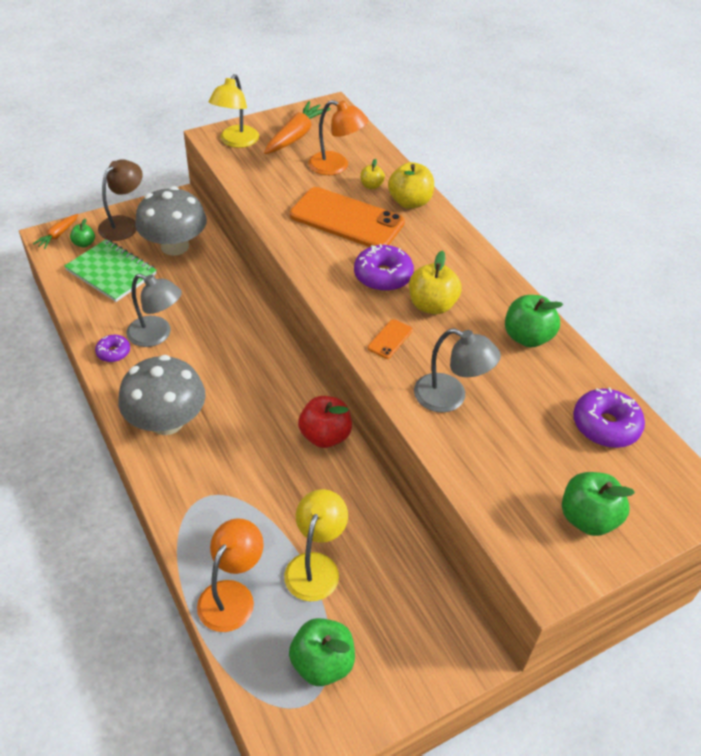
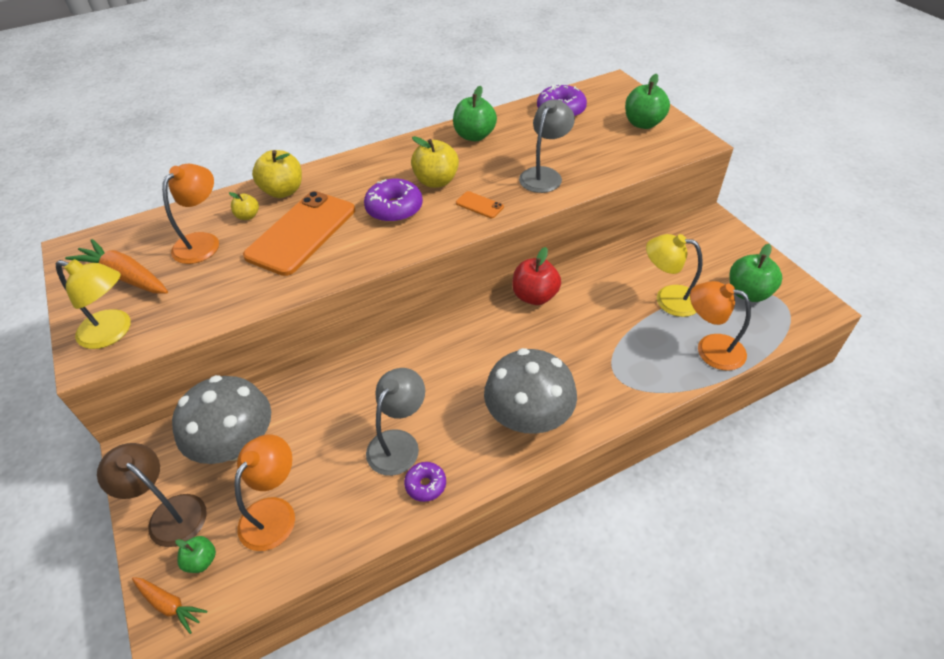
camera: 85 degrees left, 0 degrees up
(111, 272) = (274, 512): green notebook -> orange lamp

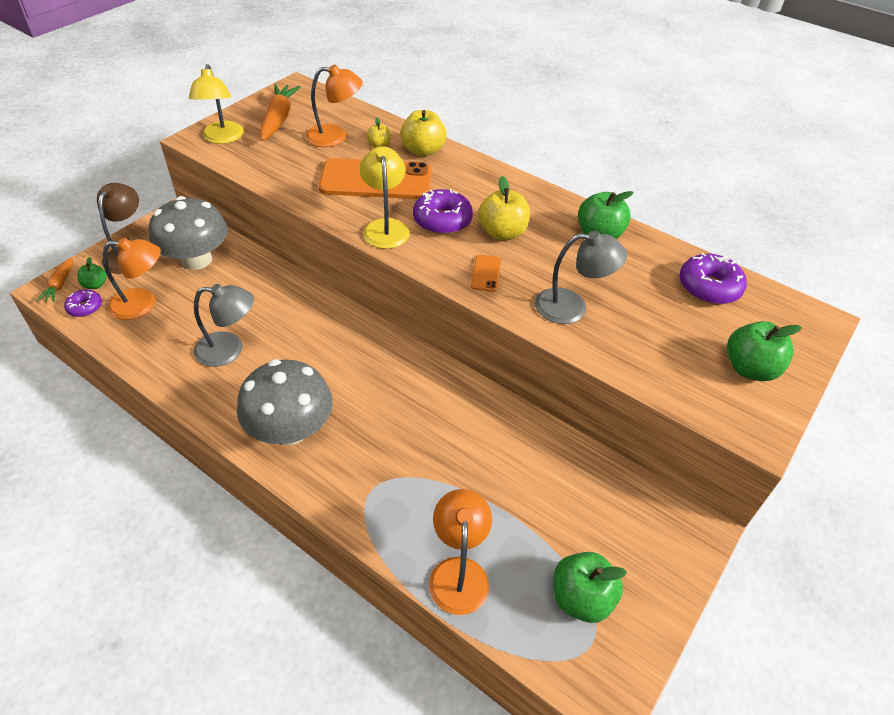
camera: 60 degrees right, 0 degrees up
(425, 485) = (192, 382): purple donut -> purple donut (85, 307)
(535, 296) = (452, 387): red apple -> none
(668, 299) = (518, 510): yellow lamp -> yellow lamp (385, 227)

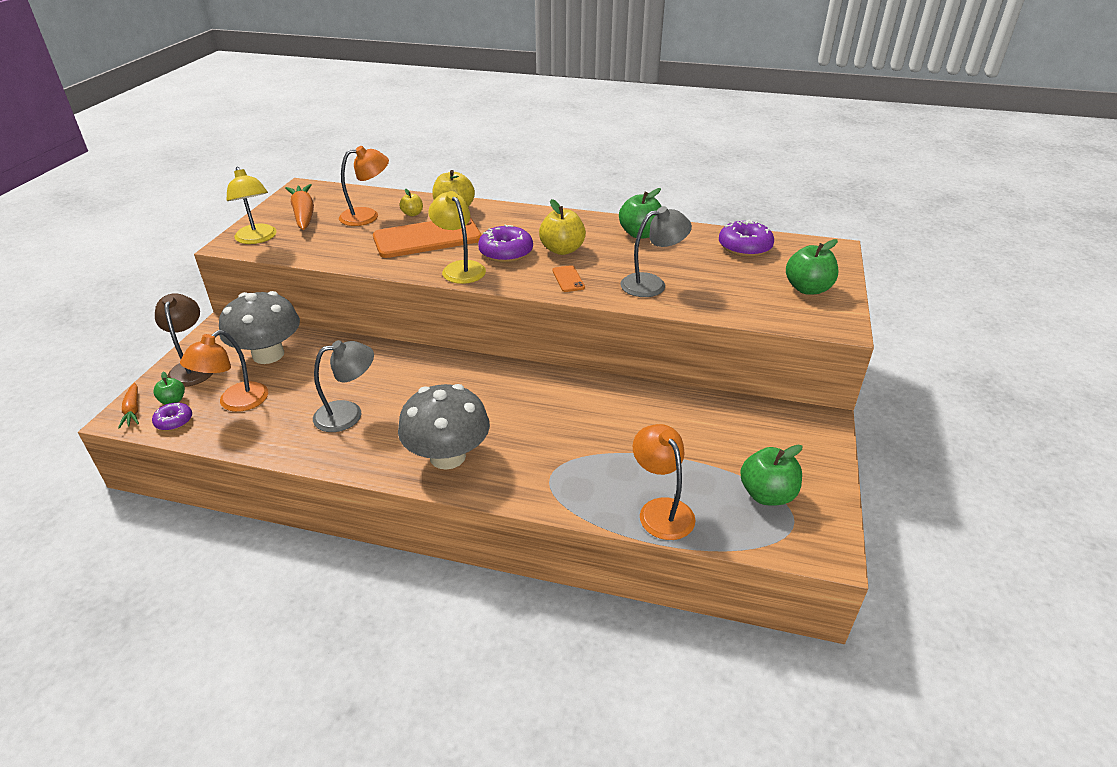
camera: 20 degrees left, 10 degrees down
(143, 304) = (235, 402): orange lamp -> orange lamp turned 150 degrees clockwise

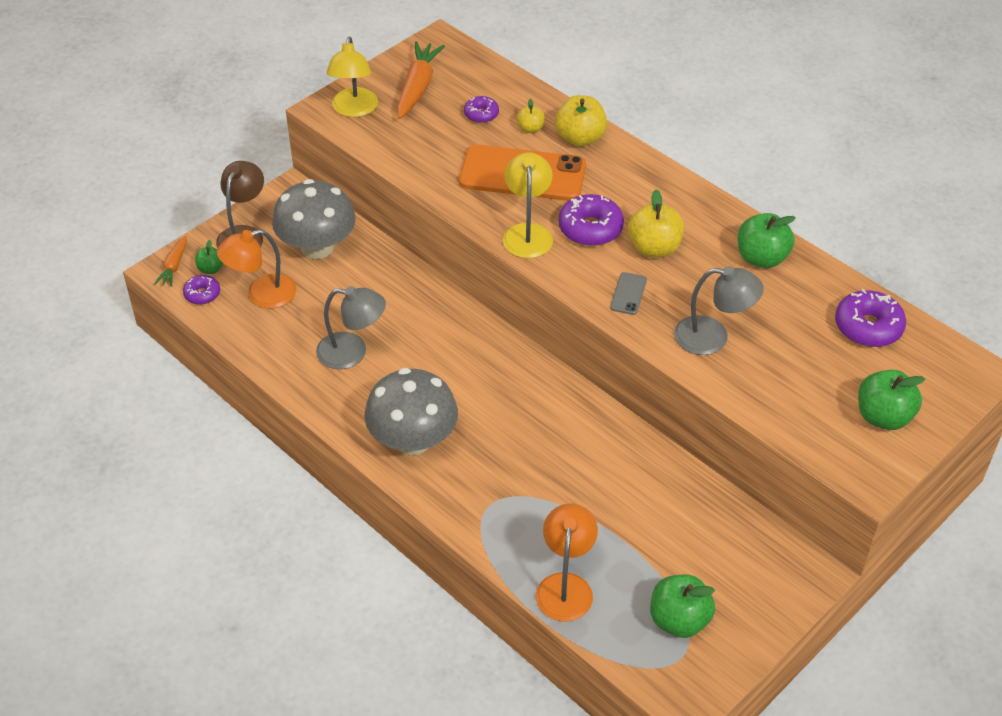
camera: 30 degrees right, 10 degrees up
(367, 216) = (481, 114): orange lamp -> purple donut
(568, 279) = (628, 294): orange phone -> grey phone

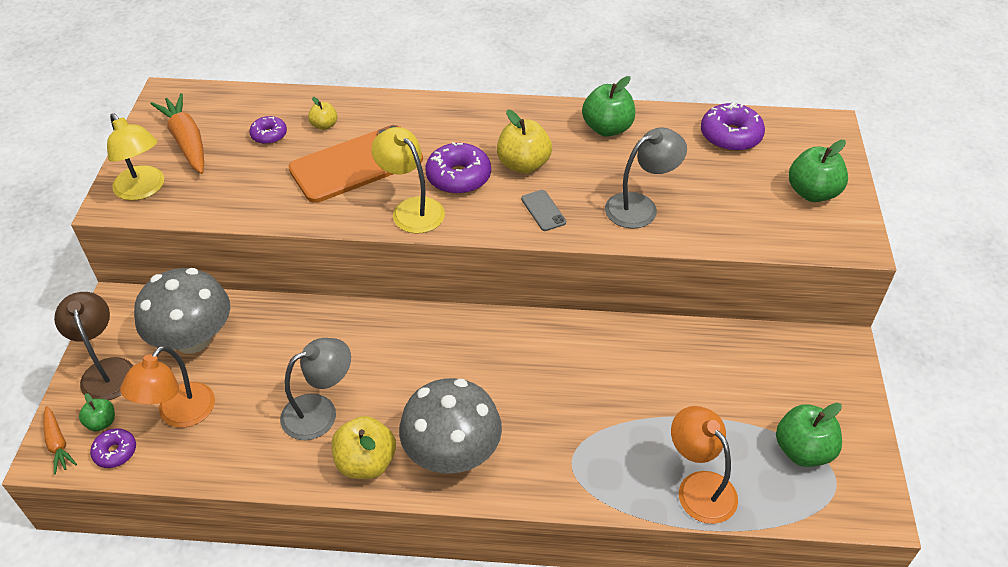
camera: 40 degrees left, 0 degrees up
(580, 138) = (374, 112): yellow apple -> yellow apple (366, 462)

